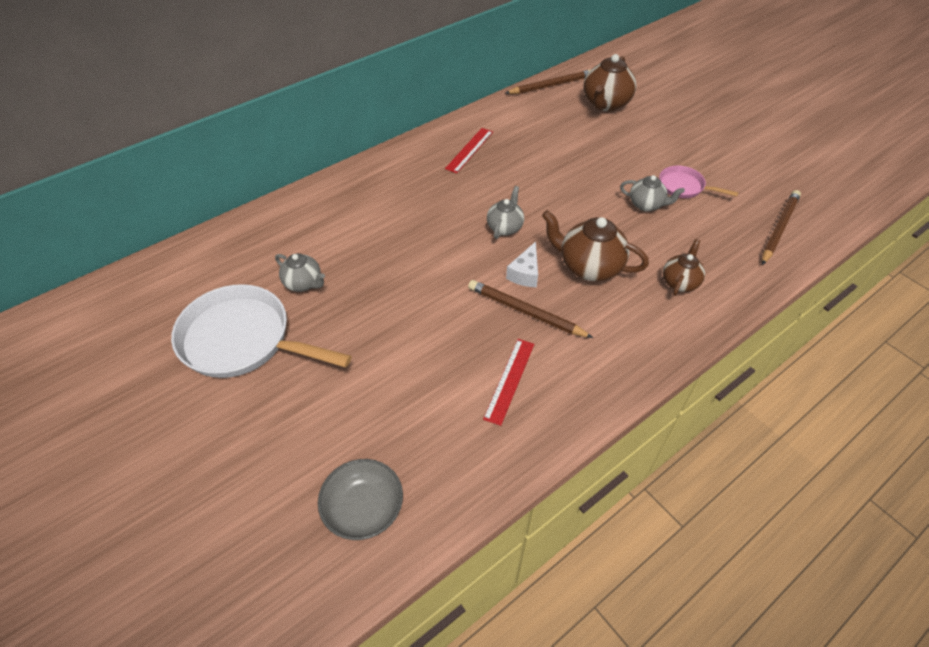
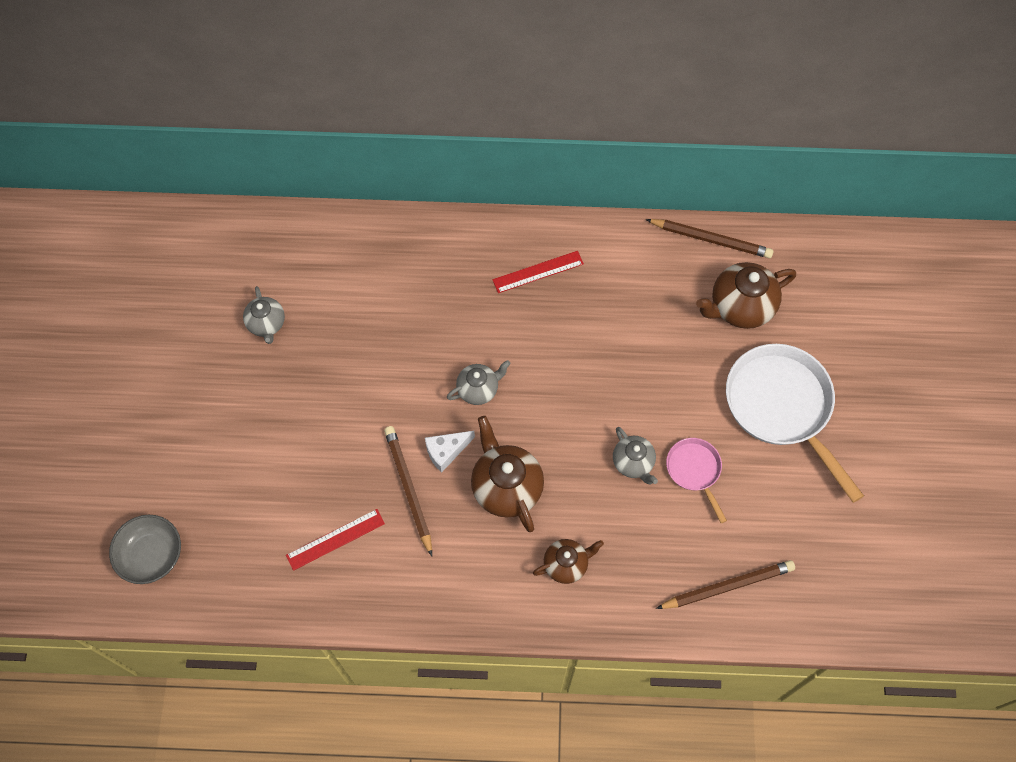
camera: 40 degrees right, 15 degrees up
(243, 340) = (182, 347): white pan -> white pan (782, 407)

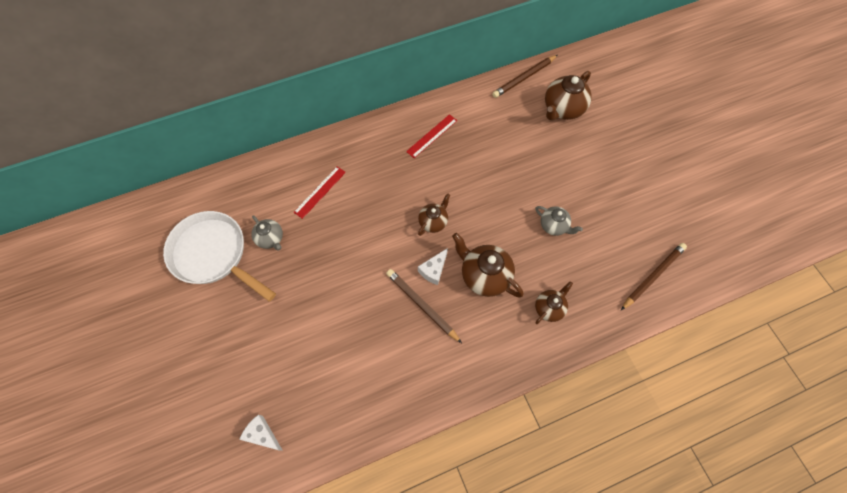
camera: 25 degrees left, 0 degrees up
(151, 555) = (262, 435): grey bowl -> white cheese
(335, 539) = (390, 362): red ruler -> red ruler (320, 192)
(478, 389) = (433, 222): grey teapot -> brown teapot
(694, 471) = (592, 214): pink pan -> none
(711, 240) = (524, 78): brown pencil -> brown pencil turned 150 degrees clockwise
(782, 407) = (620, 156): white pan -> white pan (213, 254)

